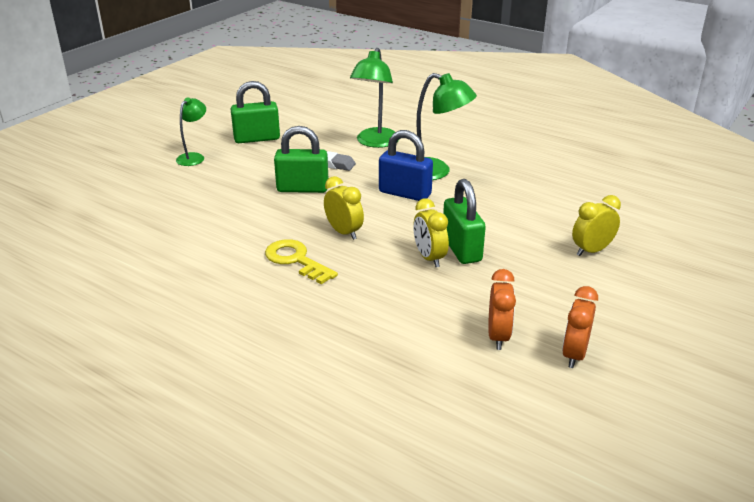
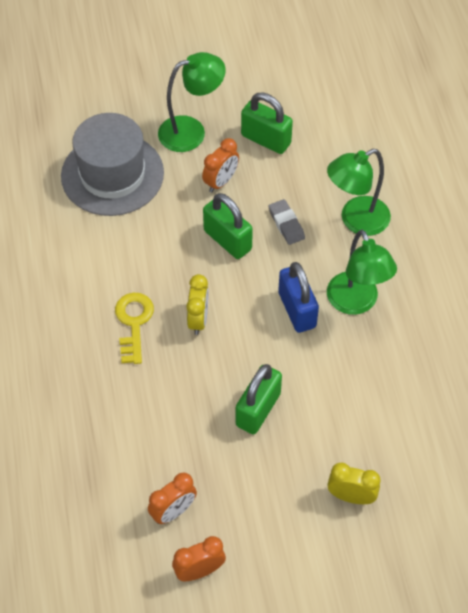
camera: 45 degrees right, 25 degrees up
(158, 201) = (112, 174): none -> grey hat
(194, 157) = (191, 131): green lamp -> green lamp, size x1.62
(254, 167) = (221, 182): none -> orange clock
(429, 258) = (223, 399): yellow clock -> none

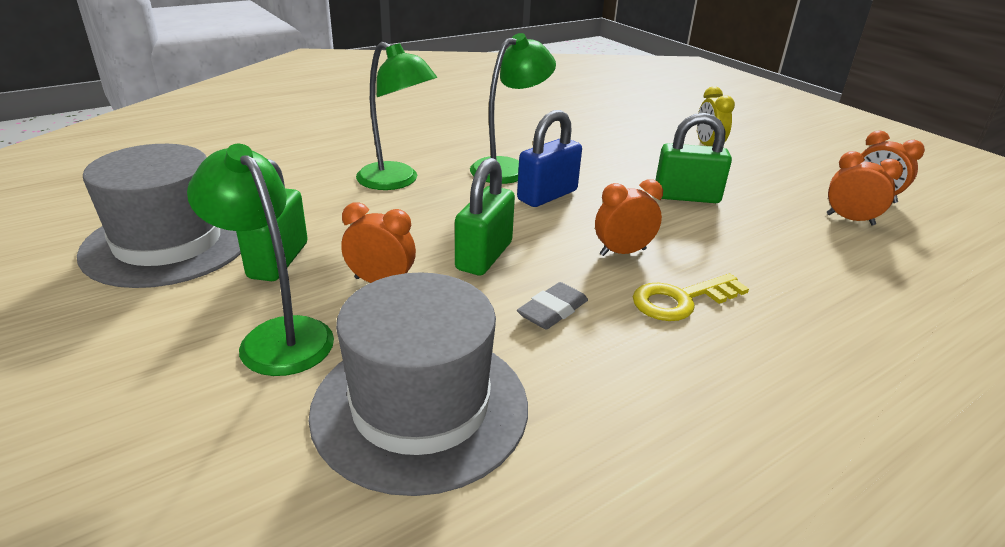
camera: 115 degrees left, 25 degrees down
(198, 319) = (622, 252): yellow clock -> orange clock
(286, 224) = (429, 220): grey eraser -> grey eraser (552, 311)
(308, 92) = (168, 243): none -> grey hat

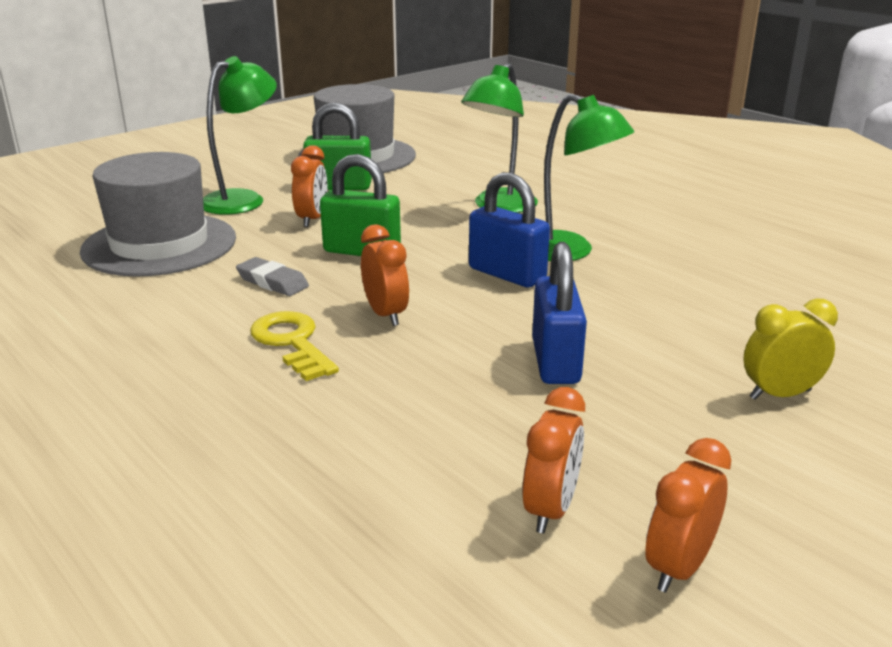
camera: 85 degrees right, 5 degrees down
(686, 196) = (555, 361): green padlock -> blue padlock

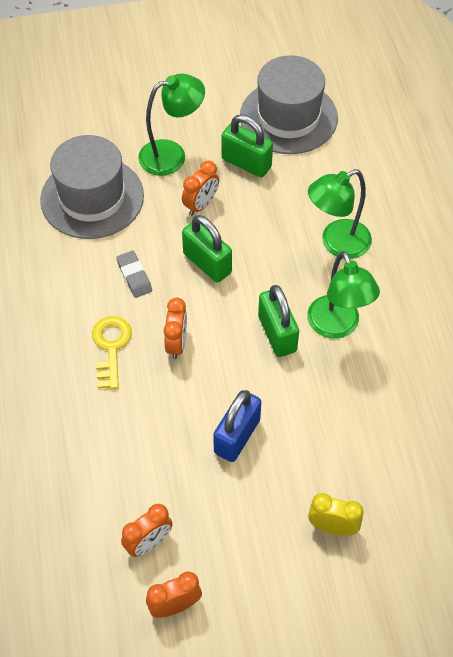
camera: 30 degrees right, 30 degrees up
(507, 274) = (277, 334): blue padlock -> green padlock

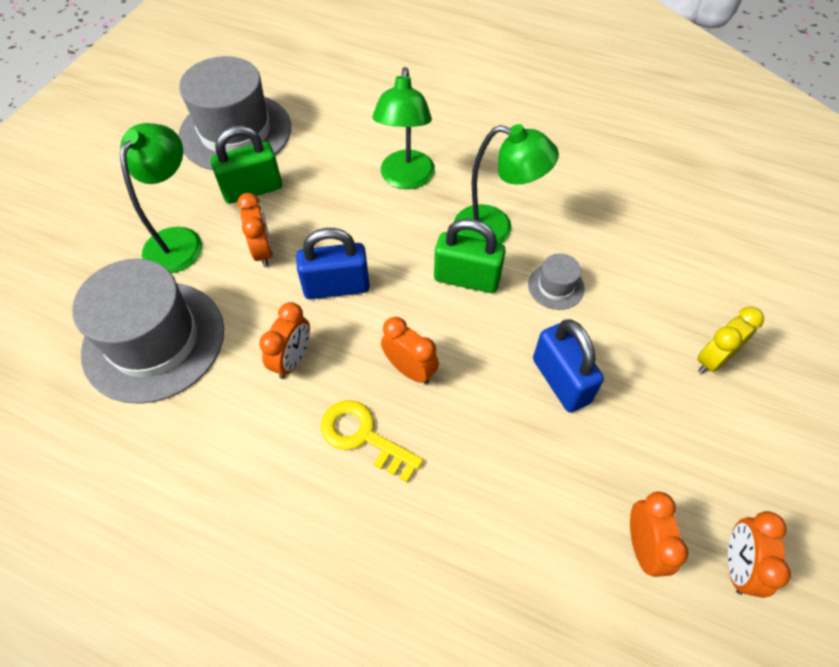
camera: 55 degrees left, 0 degrees up
(134, 276) = (293, 360): grey eraser -> orange clock
(207, 263) = (336, 287): green padlock -> blue padlock
(316, 393) = (556, 286): none -> grey hat

